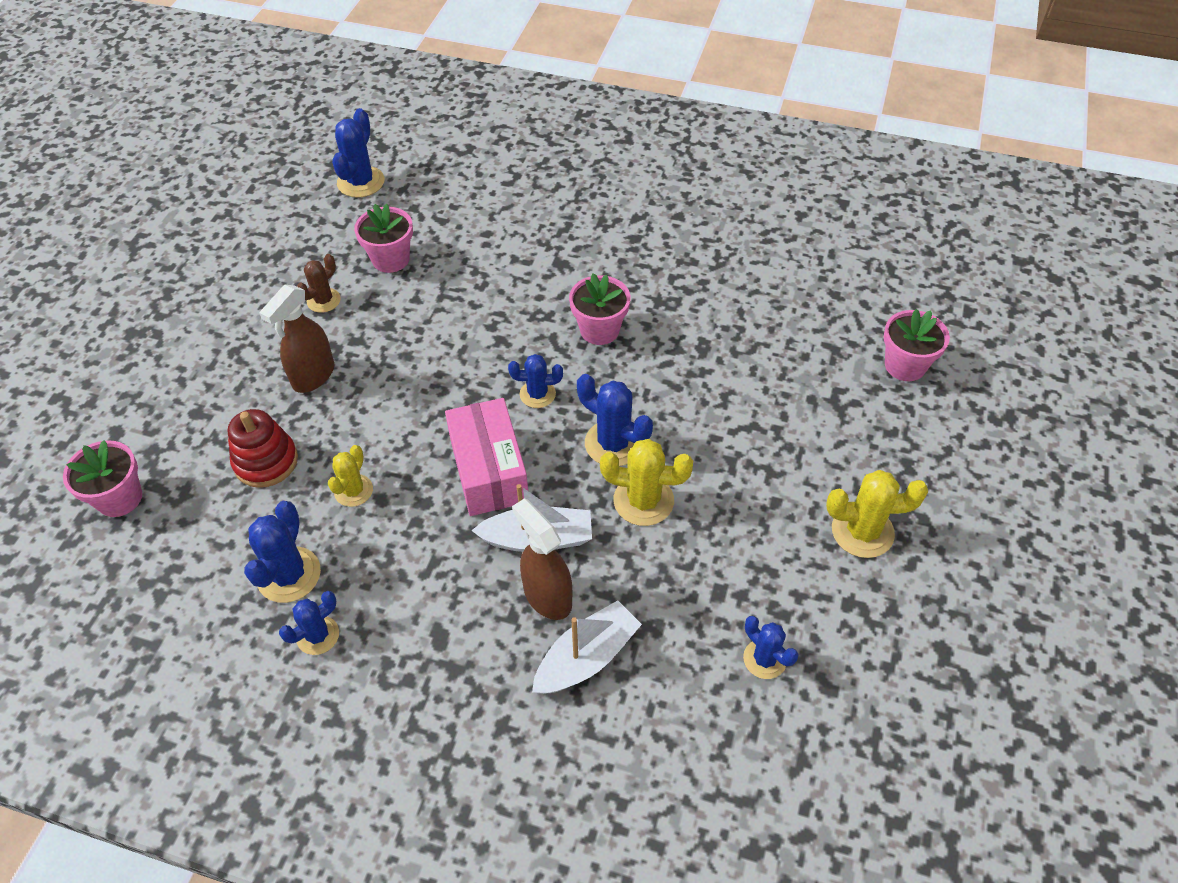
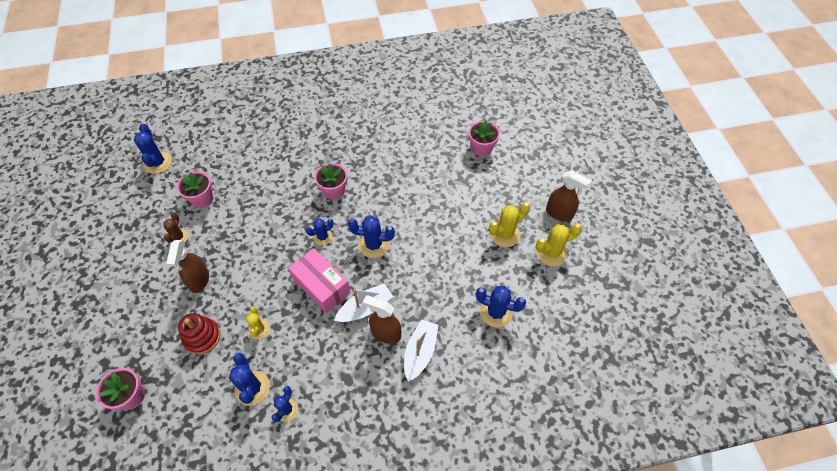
camera: 30 degrees left, 5 degrees up
(643, 500) = (403, 266): yellow cactus -> yellow cactus (551, 253)
(764, 659) = (496, 312): blue cactus -> blue cactus, size x1.55
(995, 542) = (559, 213): none -> brown spray bottle

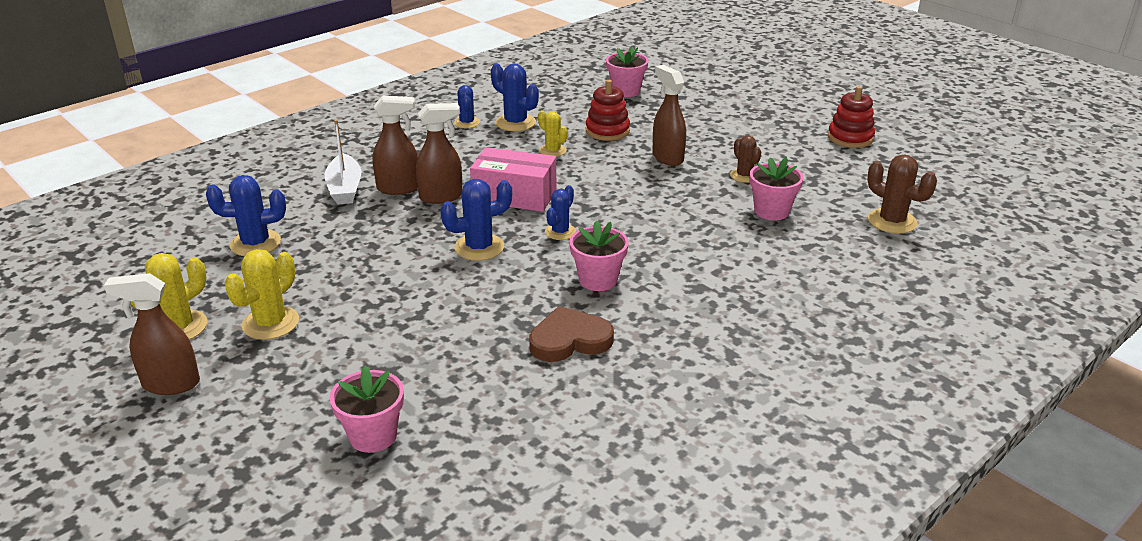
camera: 150 degrees right, 25 degrees down
(74, 243) = (850, 138): none -> red stacking toy
(158, 163) = (892, 221): blue cactus -> brown cactus
(365, 308) = (441, 197): white boat -> brown spray bottle
(375, 160) = (569, 340): none -> brown heart

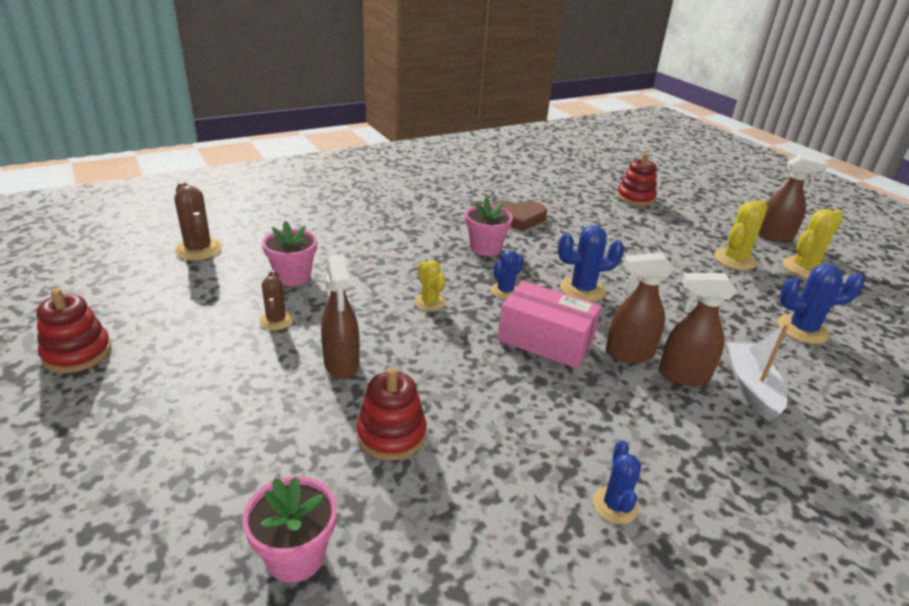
camera: 170 degrees left, 0 degrees up
(373, 436) = (635, 198): pink flower pot -> red stacking toy
(515, 123) = (531, 487): blue cactus -> none
(552, 151) = (485, 406): yellow cactus -> yellow cactus (430, 302)

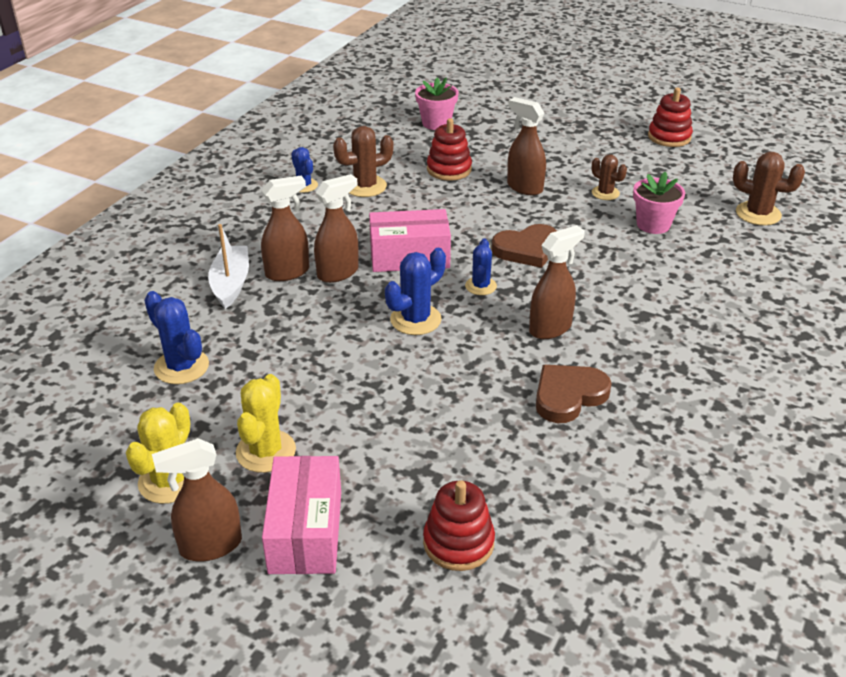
camera: 150 degrees right, 5 degrees up
(430, 302) = (527, 249): yellow cactus -> brown heart
(485, 248) = (550, 328): pink flower pot -> brown spray bottle
(527, 459) = (365, 186): none -> brown cactus
(717, 224) = (306, 531): none -> pink box
(751, 388) = (231, 284): white boat -> white boat turned 150 degrees counterclockwise
(802, 329) = (181, 367): blue cactus -> blue cactus turned 75 degrees clockwise

